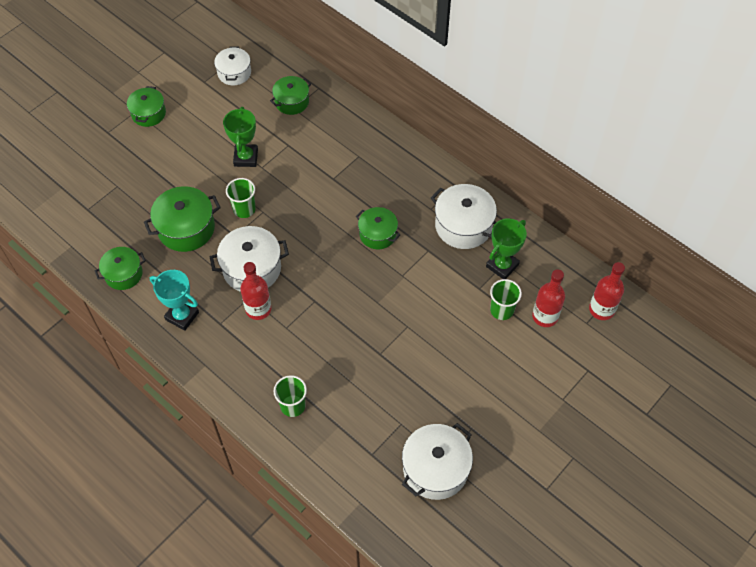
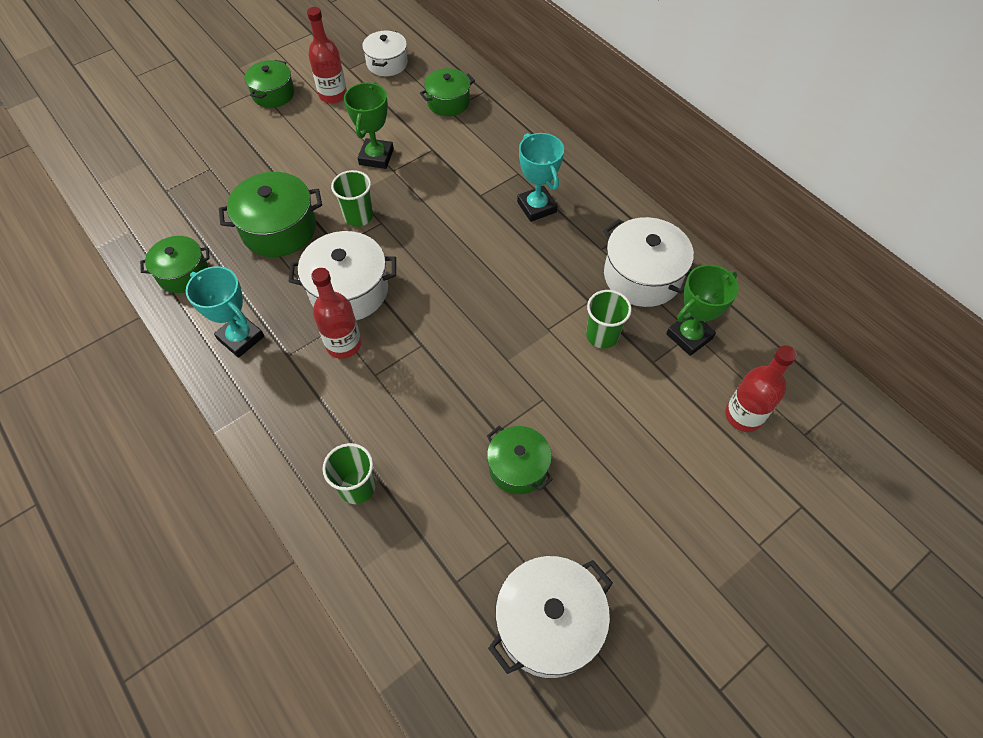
camera: 10 degrees right, 0 degrees up
(377, 182) = (536, 207): none -> turquoise trophy
(378, 234) = (525, 271): green pot -> green pot (518, 467)
(502, 310) = (681, 397): green cup -> green cup (602, 335)
(601, 309) = (828, 419): red bottle -> red bottle (333, 95)

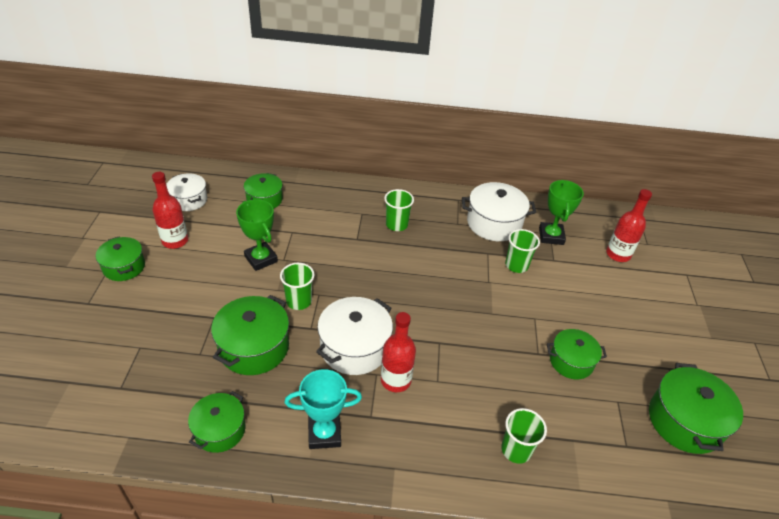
camera: 50 degrees left, 15 degrees down
(536, 207) = (396, 224): turquoise trophy -> green cup
(548, 623) = (684, 421): white pot -> green pot

